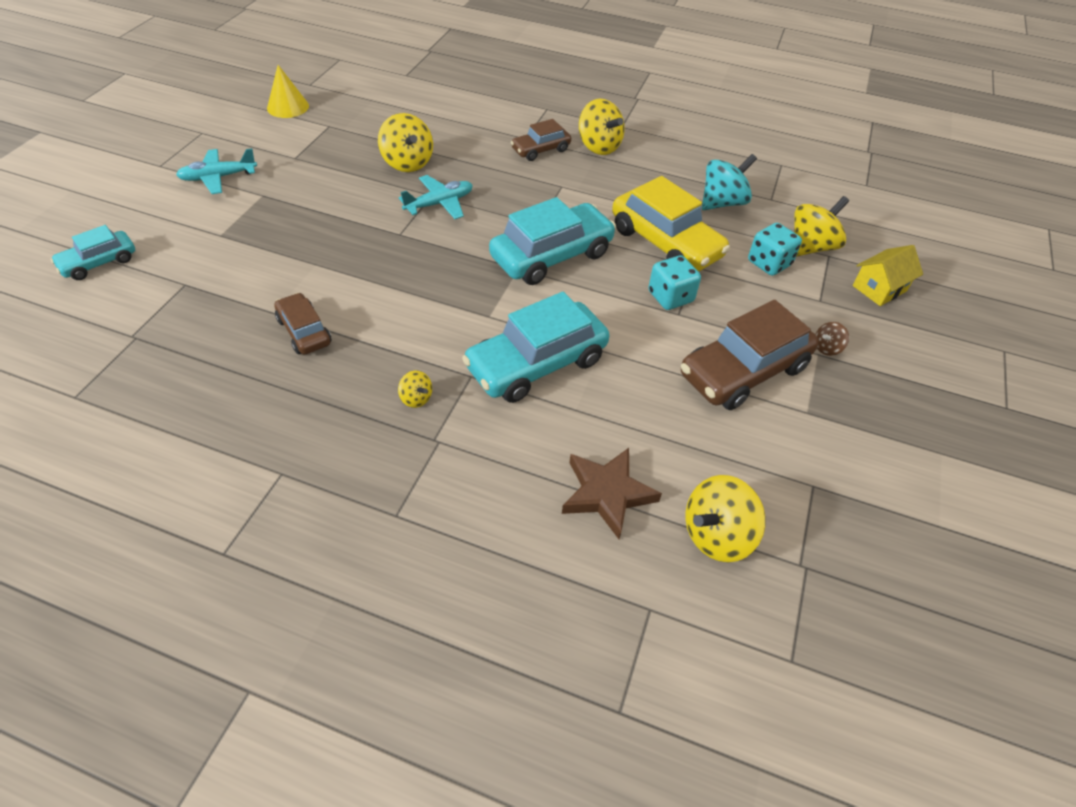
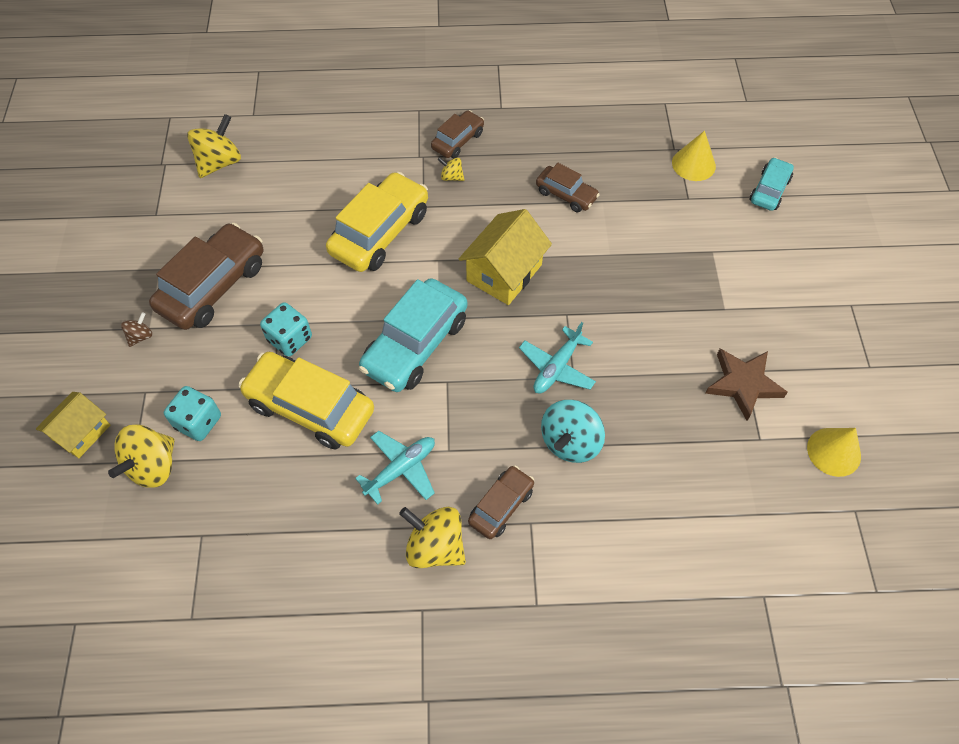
camera: 160 degrees right, 10 degrees up
(137, 313) = (693, 164): none -> yellow cone
(218, 177) = (784, 312): turquoise plane -> turquoise plane (401, 469)
(375, 444) = (458, 141): none -> brown car
(407, 163) = (630, 414): yellow spinning top -> none
(430, 282) = (504, 273): none -> yellow house
(536, 364) = (380, 232): turquoise car -> yellow car
(607, 494) = (296, 162): brown star -> brown star (743, 384)
(722, 203) = (259, 501): turquoise spinning top -> turquoise spinning top (570, 442)

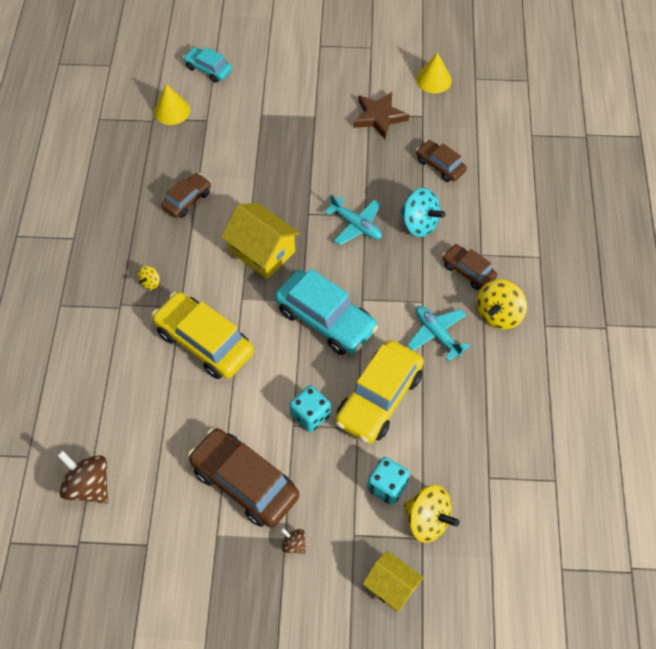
camera: 85 degrees left, 0 degrees up
(220, 162) = (89, 486): yellow spinning top -> brown spinning top
(458, 141) = (107, 275): brown car -> brown car (440, 165)

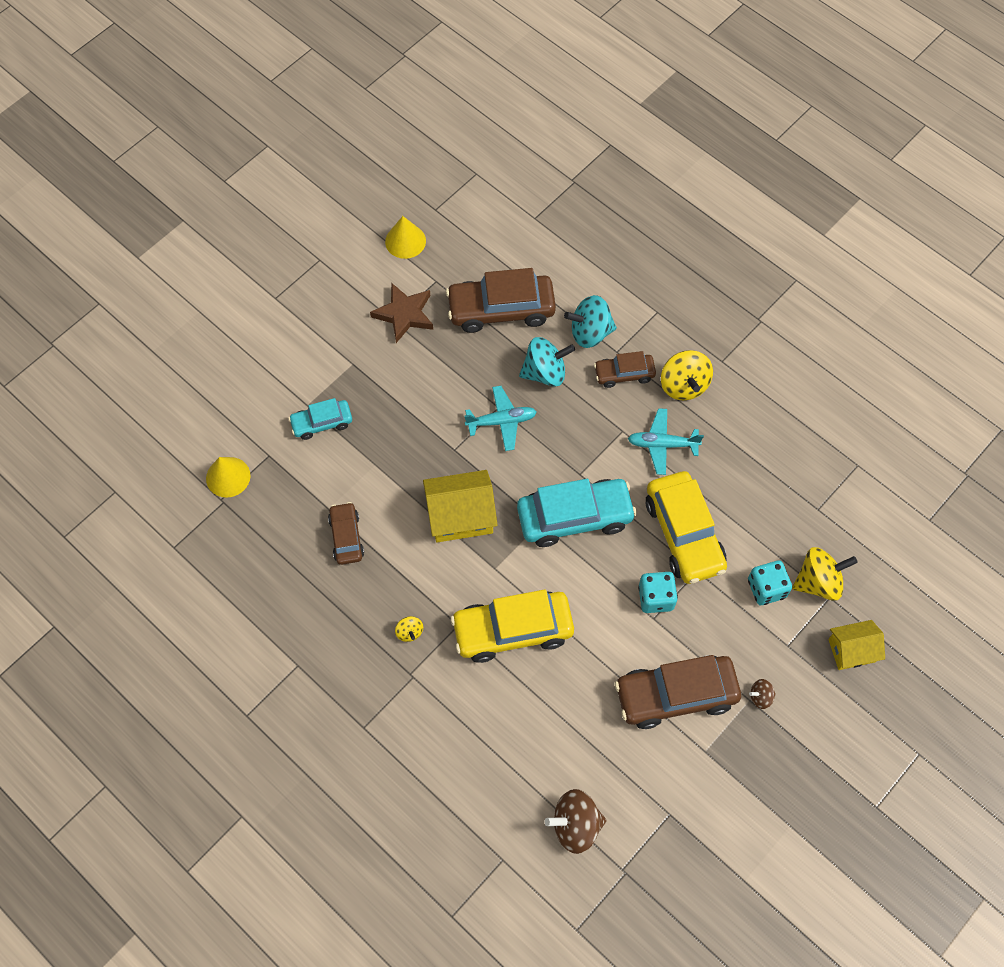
camera: 50 degrees left, 5 degrees up
(208, 69) = (208, 410): turquoise car -> turquoise car (322, 423)
(440, 165) = (501, 310): brown car -> brown car, size x1.81
(478, 228) = (590, 333): none -> turquoise spinning top

